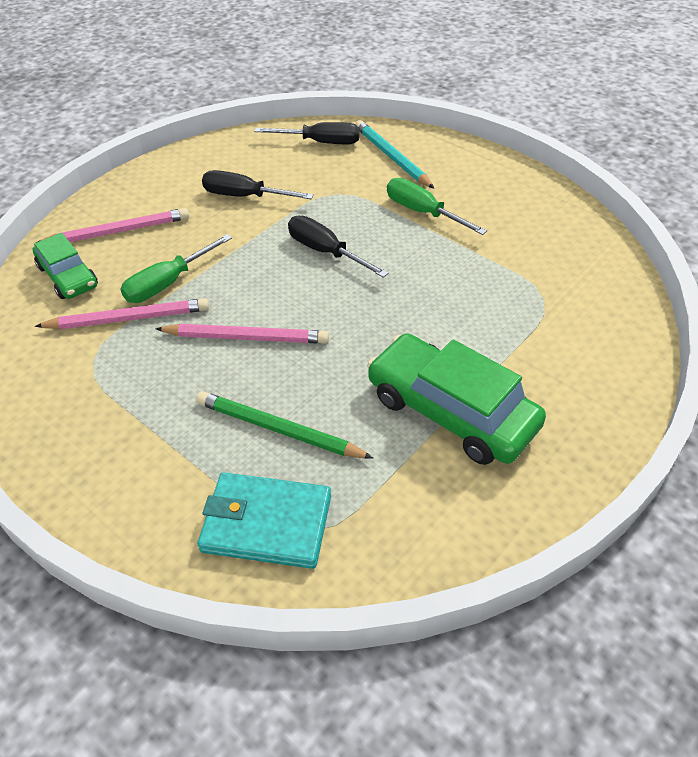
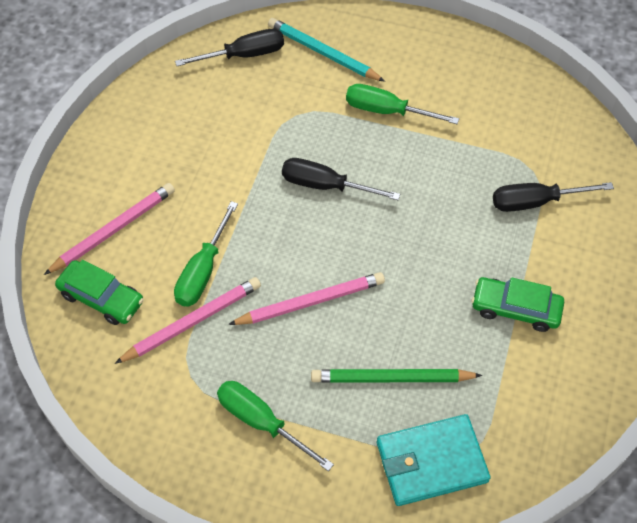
camera: 25 degrees left, 10 degrees up
(125, 422) = (261, 422): none -> green screwdriver
(244, 196) = (210, 146): black screwdriver -> black screwdriver (535, 202)
(451, 411) = (515, 309): green car -> green car, size x0.60

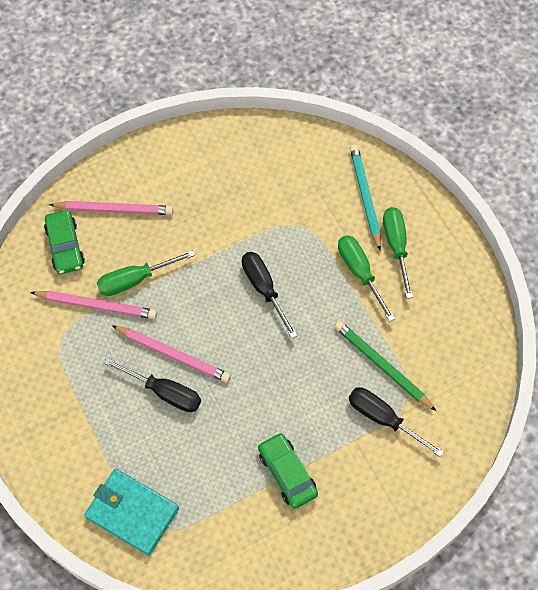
camera: 45 degrees right, 5 degrees up
(244, 55) = (313, 157): black screwdriver -> black screwdriver (164, 392)
(261, 422) = (69, 399): green screwdriver -> green screwdriver (396, 246)
(391, 378) = (166, 444): green pencil -> green pencil (382, 366)

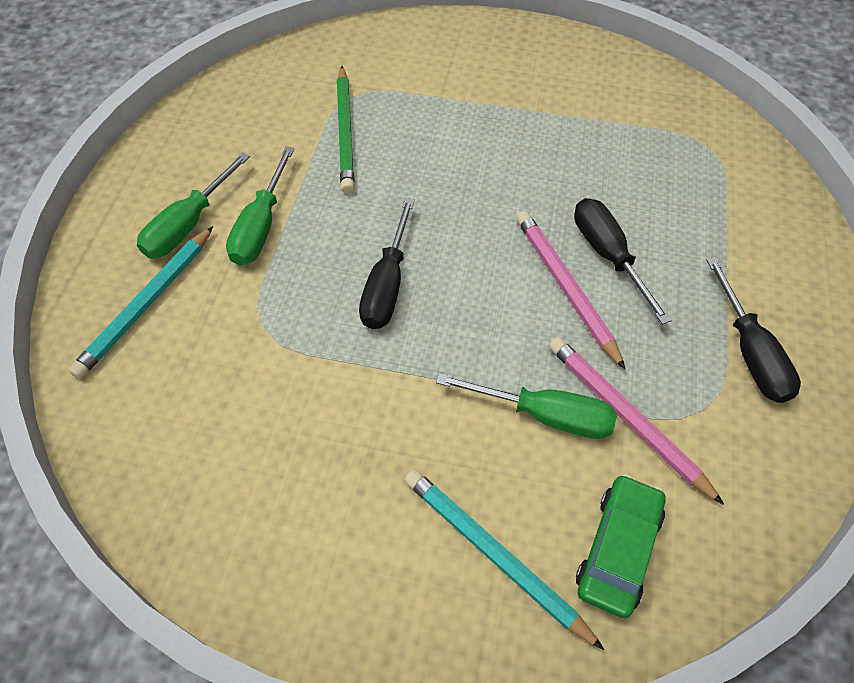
camera: 140 degrees left, 5 degrees down
(114, 210) = (494, 554): pink pencil -> turquoise pencil
(132, 512) = (727, 173): turquoise wallet -> none
(287, 473) = (534, 111): green car -> none
(383, 419) = (395, 94): black screwdriver -> black screwdriver (750, 352)

